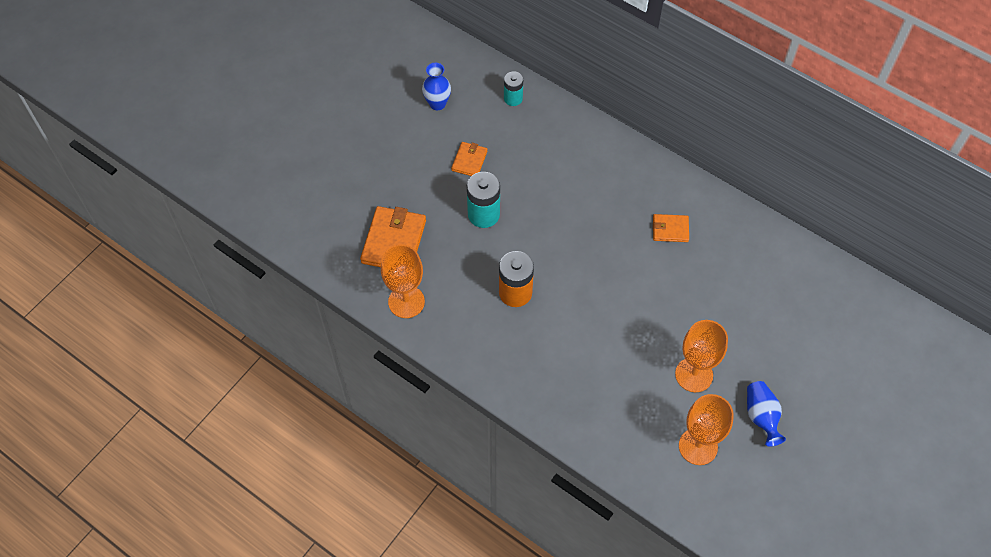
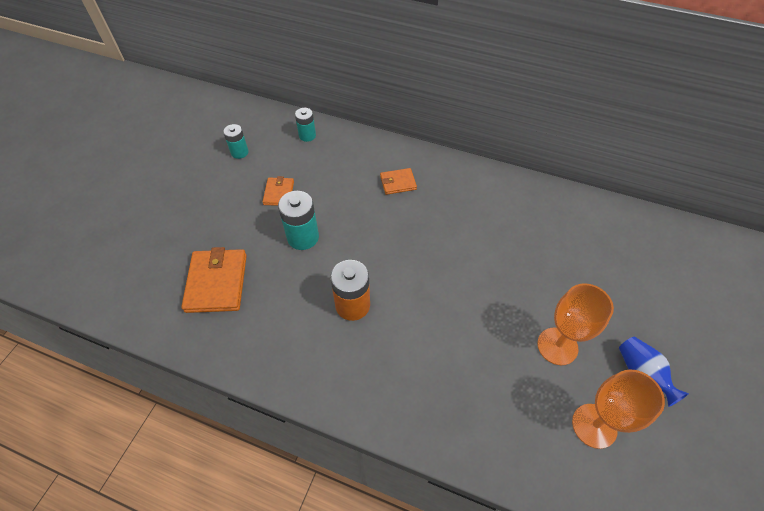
camera: 15 degrees left, 5 degrees down
(406, 302) = (240, 342): orange goblet -> none
(437, 104) = (239, 152): blue vase -> turquoise battery
(670, 229) = (481, 213): orange wallet -> orange wallet (398, 183)

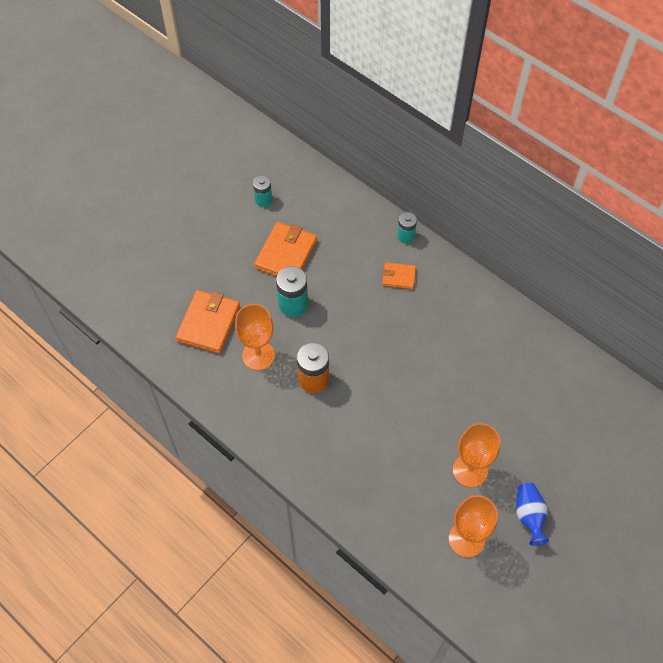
camera: 20 degrees right, 5 degrees up
(279, 193) = (286, 254): orange wallet -> orange wallet, size x1.80
(283, 299) = (258, 355): none -> orange goblet
(307, 135) = (332, 200): turquoise battery -> turquoise battery (405, 236)

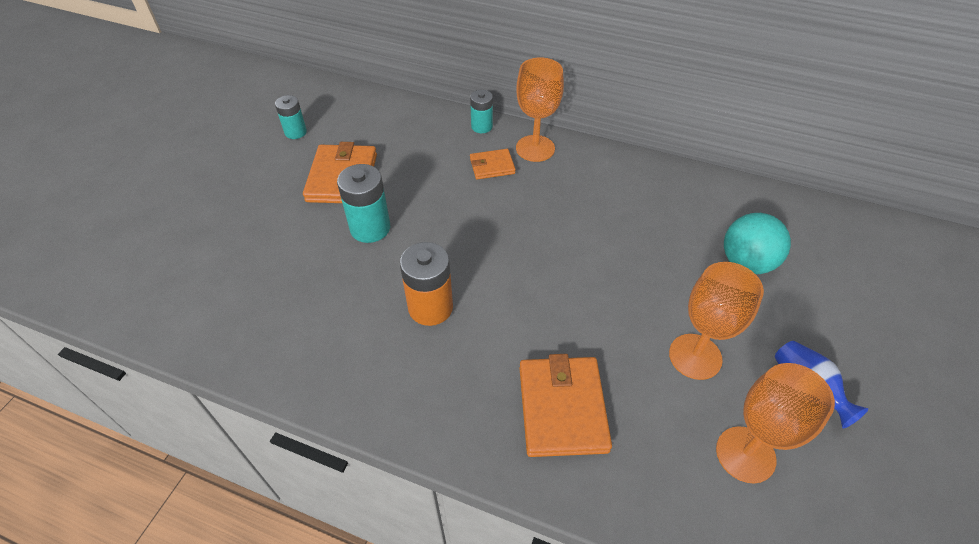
camera: 20 degrees left, 10 degrees down
(208, 323) = (257, 281): orange wallet -> orange wallet (562, 408)
(258, 355) = (341, 300): orange goblet -> orange goblet (535, 148)
(545, 417) = (746, 263): none -> turquoise ball

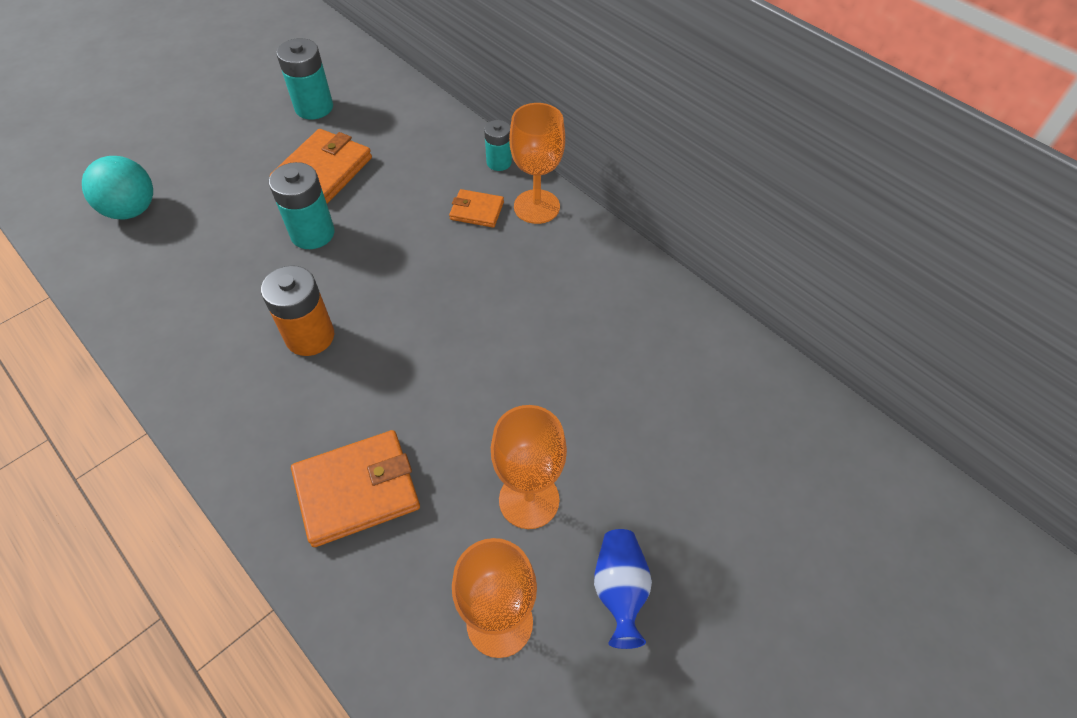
camera: 25 degrees right, 5 degrees up
(295, 132) = (314, 107): turquoise battery -> turquoise battery, size x1.60
(562, 408) = (357, 490): orange wallet -> orange wallet turned 45 degrees clockwise
(746, 263) = (669, 424): turquoise ball -> turquoise ball (132, 210)

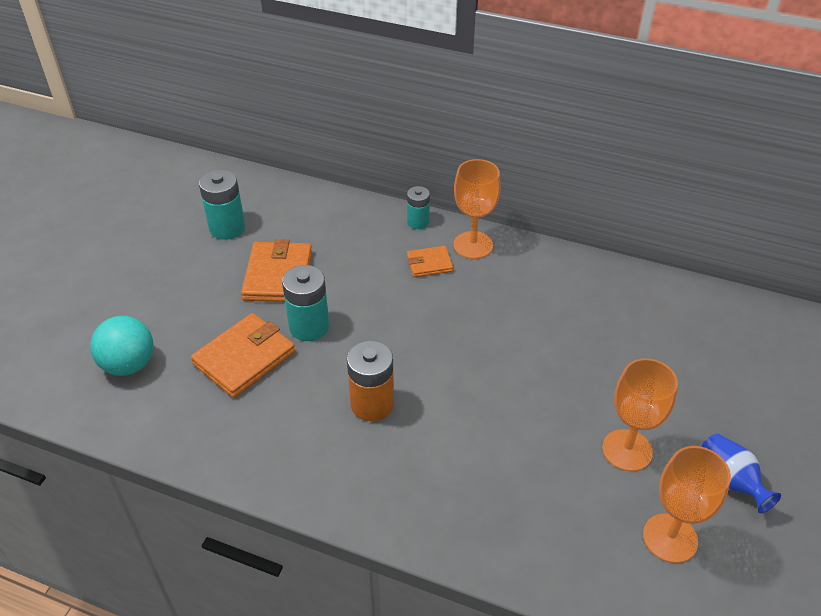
camera: 25 degrees left, 10 degrees down
(357, 490) = (499, 497): orange wallet -> orange wallet (244, 358)

